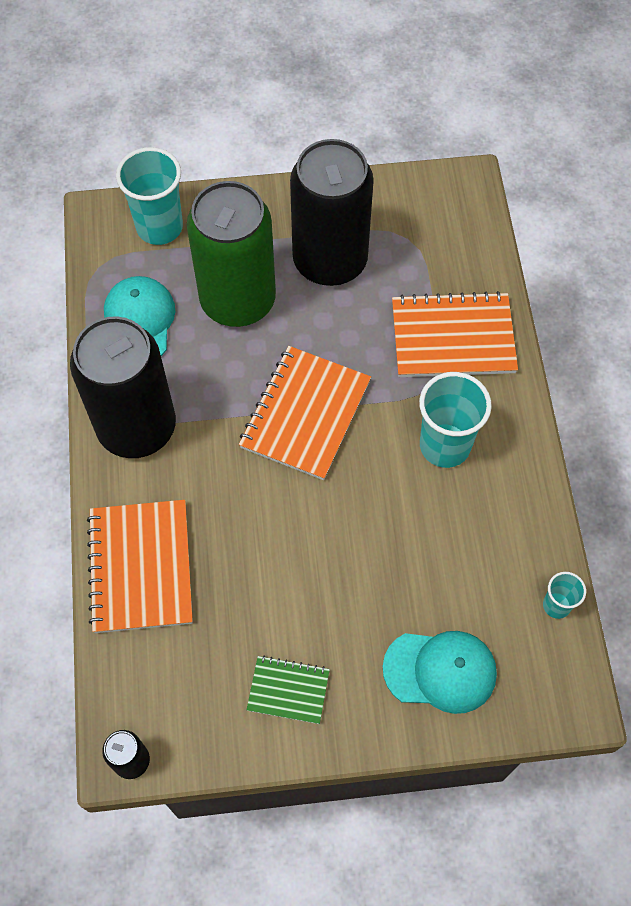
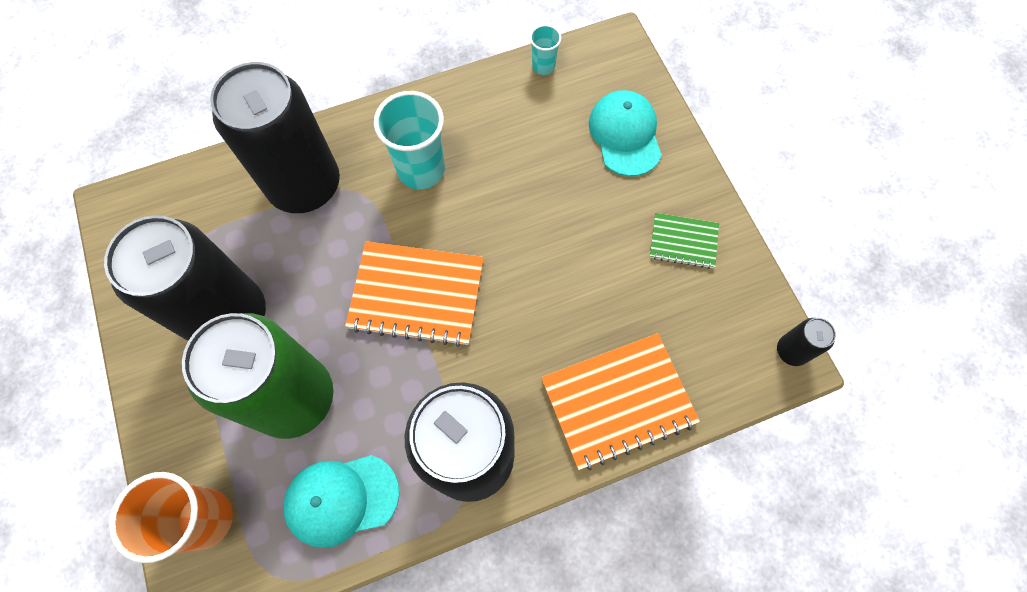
camera: 105 degrees left, 5 degrees up
(159, 227) = (205, 518): turquoise cup -> orange cup
(288, 690) = (683, 242): green notebook -> green notebook turned 75 degrees counterclockwise
(453, 337) = (305, 185): orange notebook -> black can

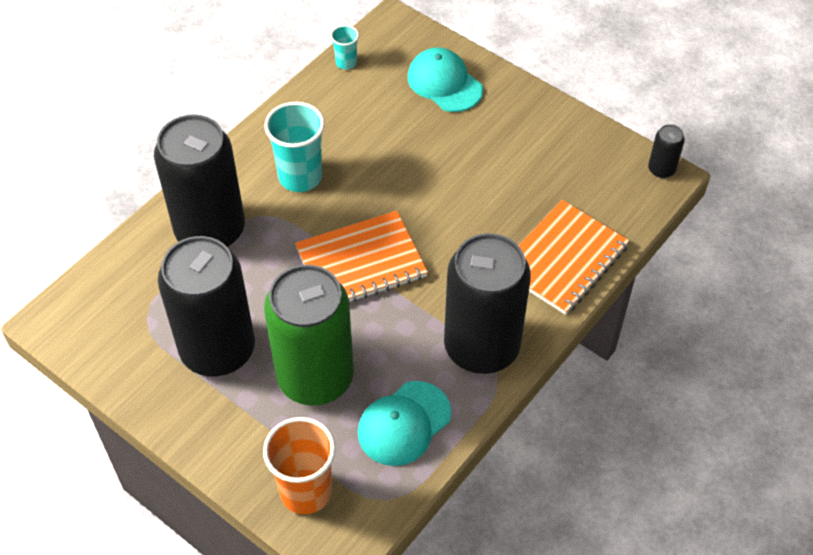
camera: 30 degrees left, 15 degrees down
(683, 242) = (538, 135): green notebook -> none

